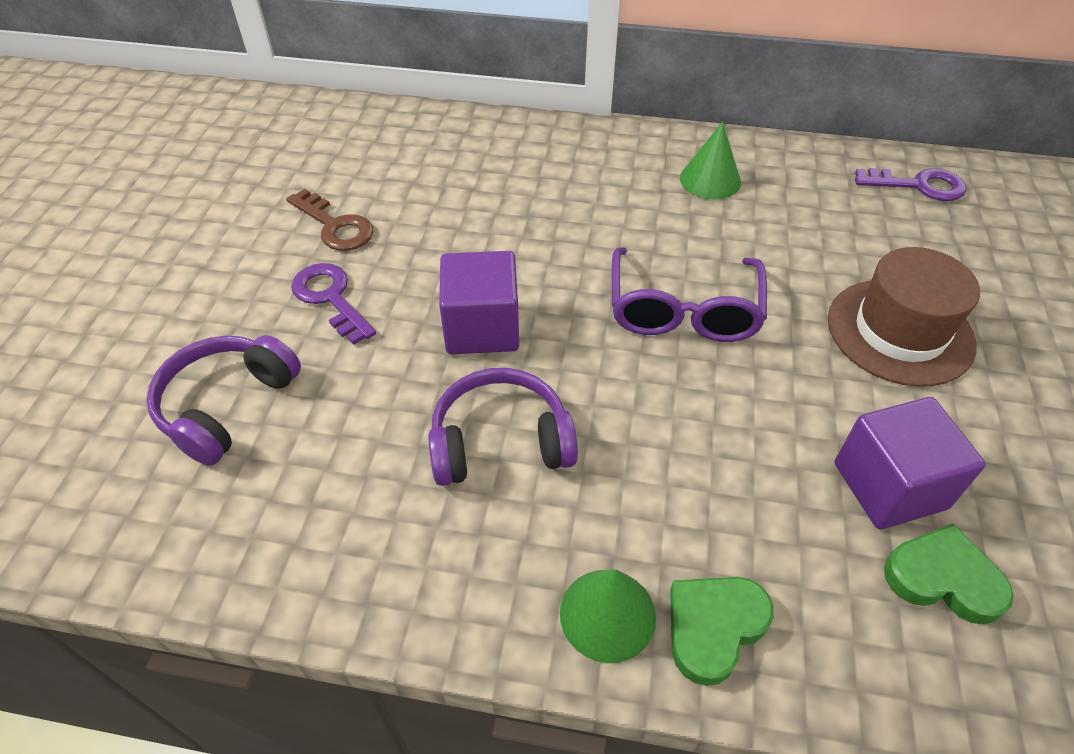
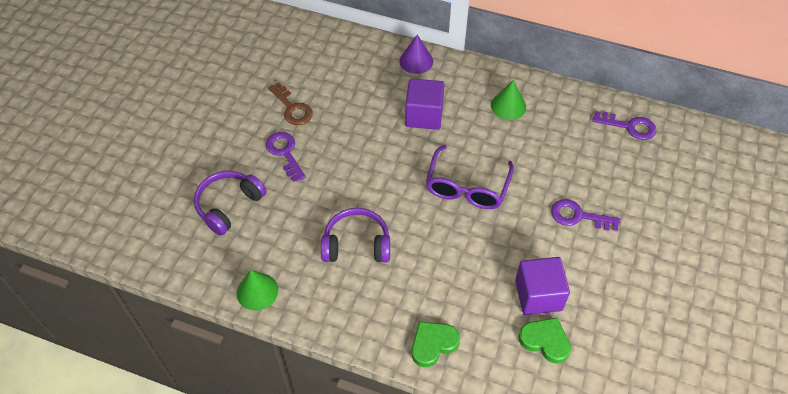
camera: 10 degrees right, 5 degrees up
(482, 328) = (360, 181): purple cube -> purple cube (424, 115)
(537, 136) = (416, 61): none -> purple cone
(607, 614) = (387, 331): green cone -> green cone (257, 291)
(899, 331) = (578, 216): brown hat -> purple key

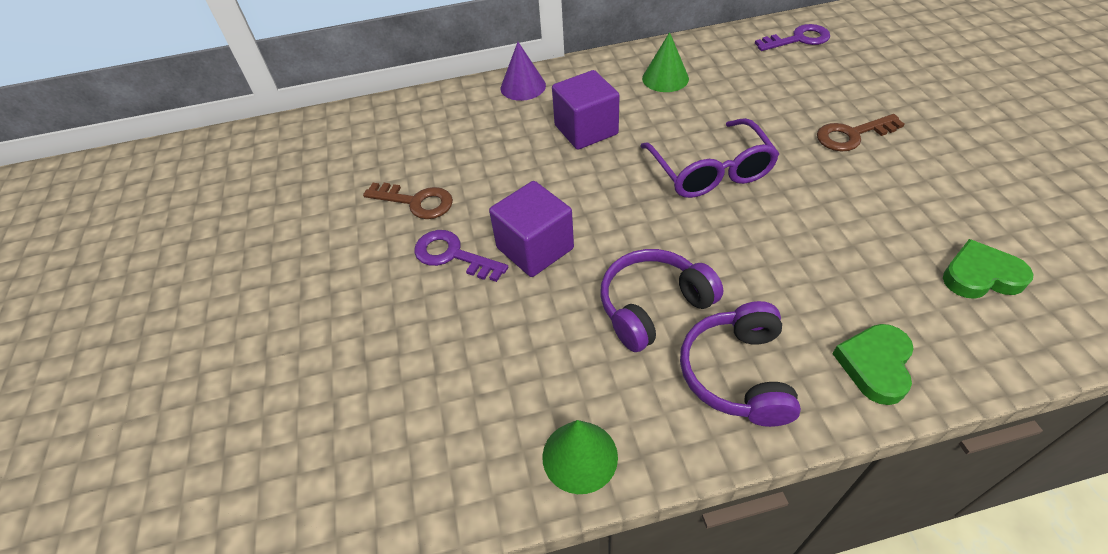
camera: 30 degrees left, 5 degrees down
(229, 205) = (430, 364): purple headphones -> purple headphones (737, 374)
(538, 295) = (913, 233): purple cube -> purple cube (535, 248)
(578, 216) = (852, 135): purple key -> brown key

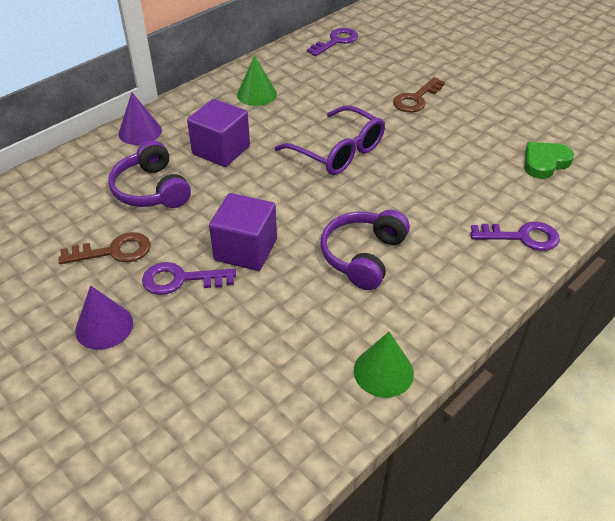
camera: 35 degrees left, 5 degrees down
(356, 274) = (104, 326): none -> purple cone
(737, 374) = (447, 276): purple headphones -> purple headphones (151, 190)
(875, 365) = (522, 237): green heart -> purple key

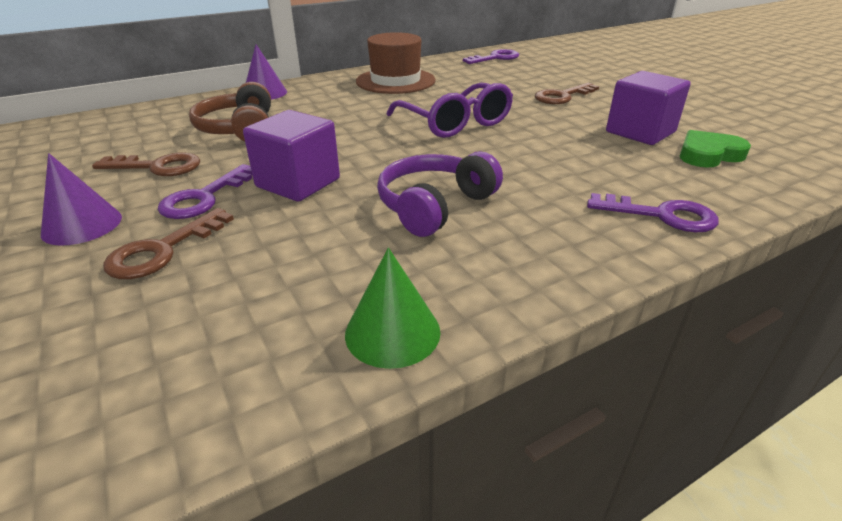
camera: 15 degrees right, 10 degrees down
(151, 190) = (239, 129): purple headphones -> brown headphones
(180, 280) = (204, 198): purple key -> purple key turned 75 degrees counterclockwise
(188, 338) = (163, 250): none -> brown key
(221, 150) = (332, 111): purple cube -> purple cube (640, 132)
(256, 94) = (395, 81): green cone -> brown hat

